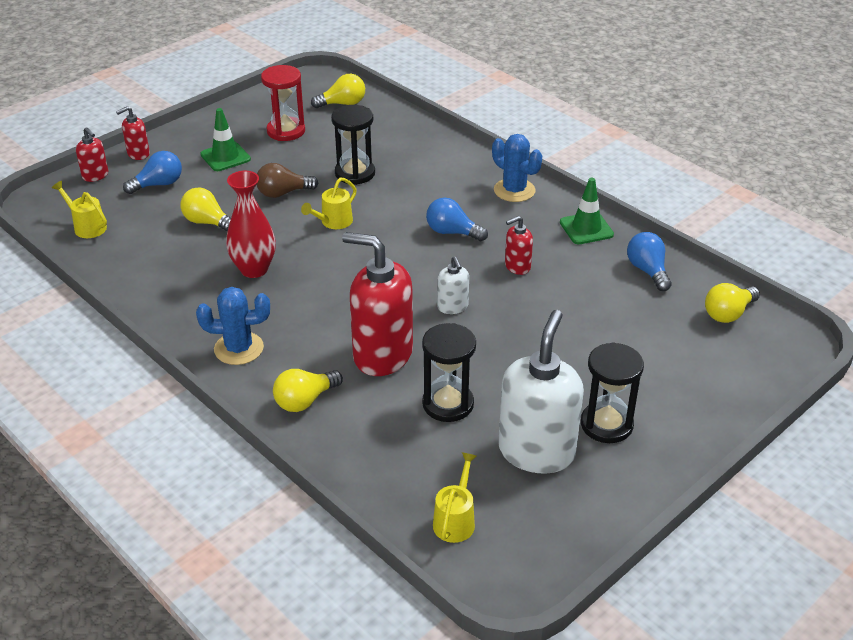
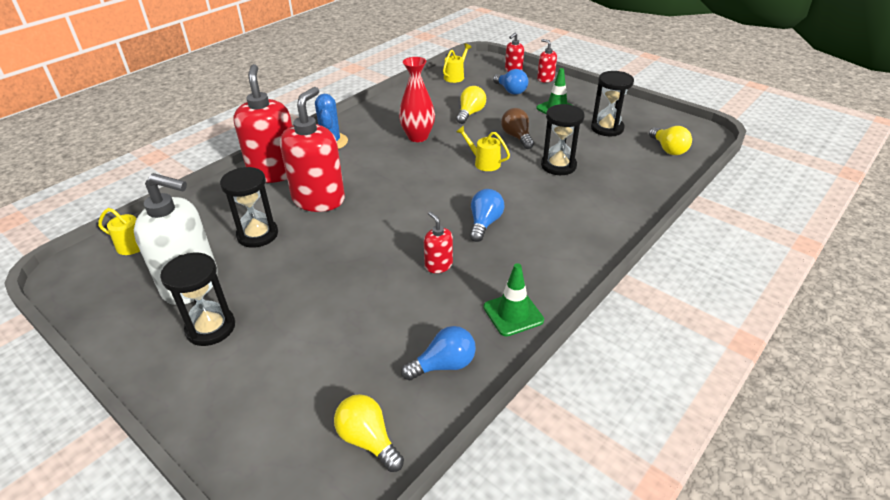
camera: 85 degrees right, 0 degrees up
(286, 131) = (607, 128): red hourglass -> black hourglass
(305, 401) = (274, 172): yellow light bulb -> red soap dispenser
(453, 307) = (377, 230): white soap dispenser -> none
(514, 190) = (567, 259): blue cactus -> none

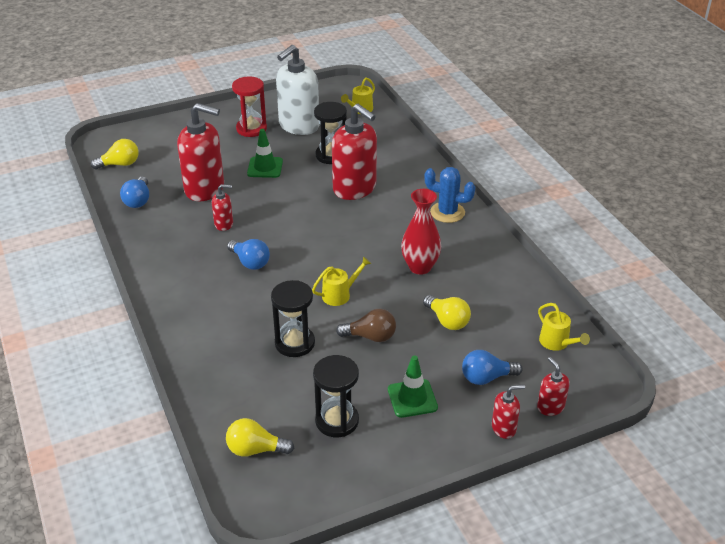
camera: 115 degrees right, 0 degrees up
(210, 328) = (251, 129): black hourglass -> red hourglass
(274, 172) = (414, 174): red soap dispenser -> red soap dispenser (205, 189)
(513, 314) = (147, 241): green traffic cone -> green traffic cone (265, 167)

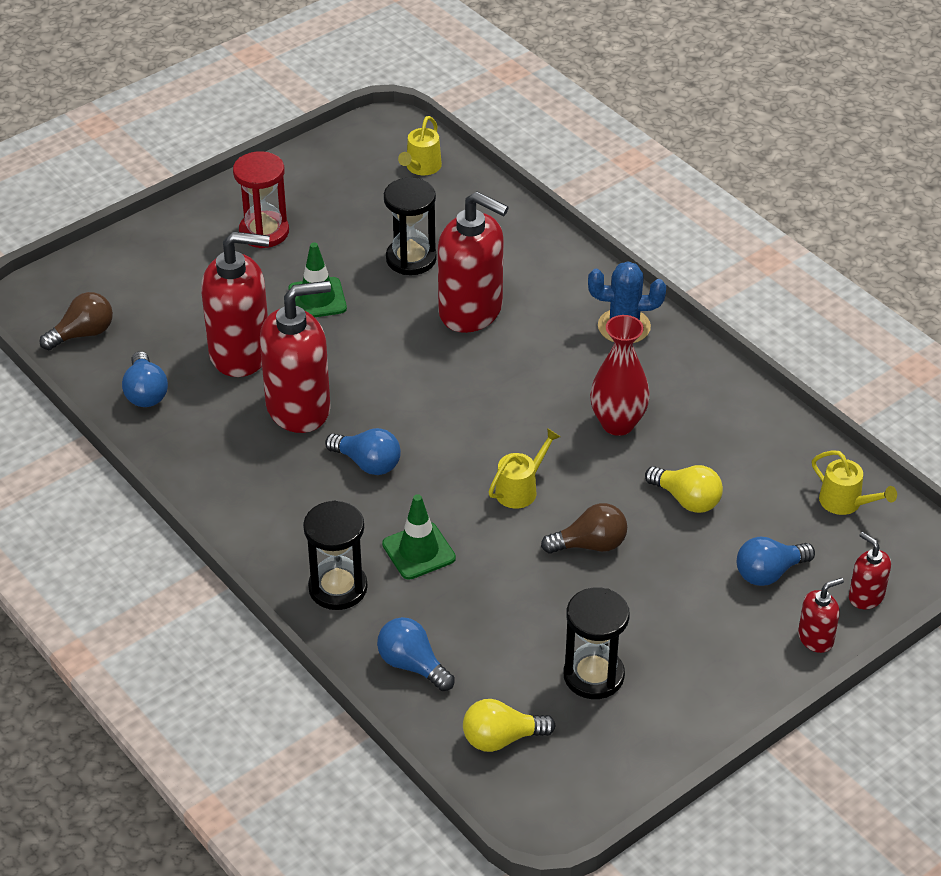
camera: 15 degrees left, 5 degrees up
(120, 164) = (83, 334): yellow light bulb -> brown light bulb
(219, 389) = (412, 665): none -> blue light bulb
(224, 224) = (299, 408): red soap dispenser -> red soap dispenser, size x2.13
(295, 343) = (488, 576): black hourglass -> black hourglass (338, 588)
(298, 126) = (337, 214): white soap dispenser -> none
(412, 398) = (681, 623): green traffic cone -> green traffic cone (418, 551)

